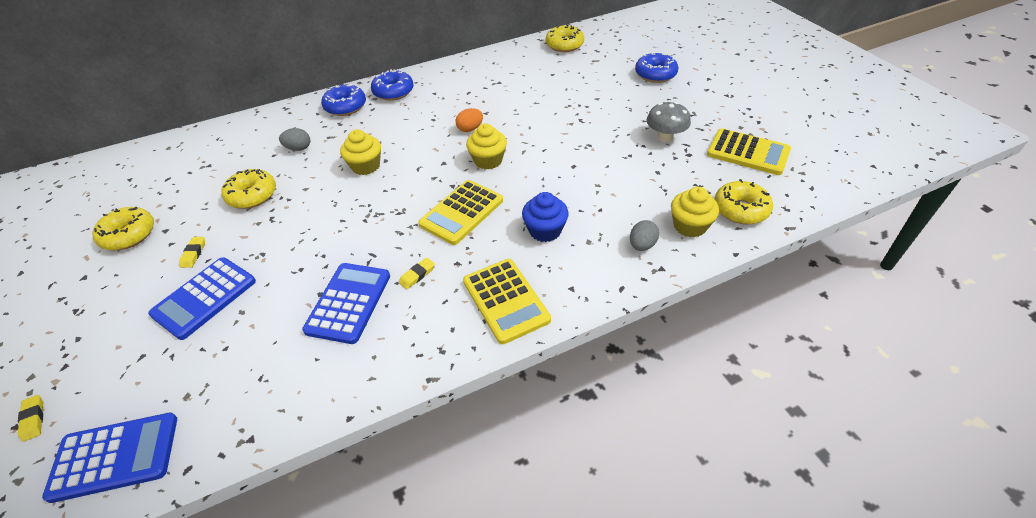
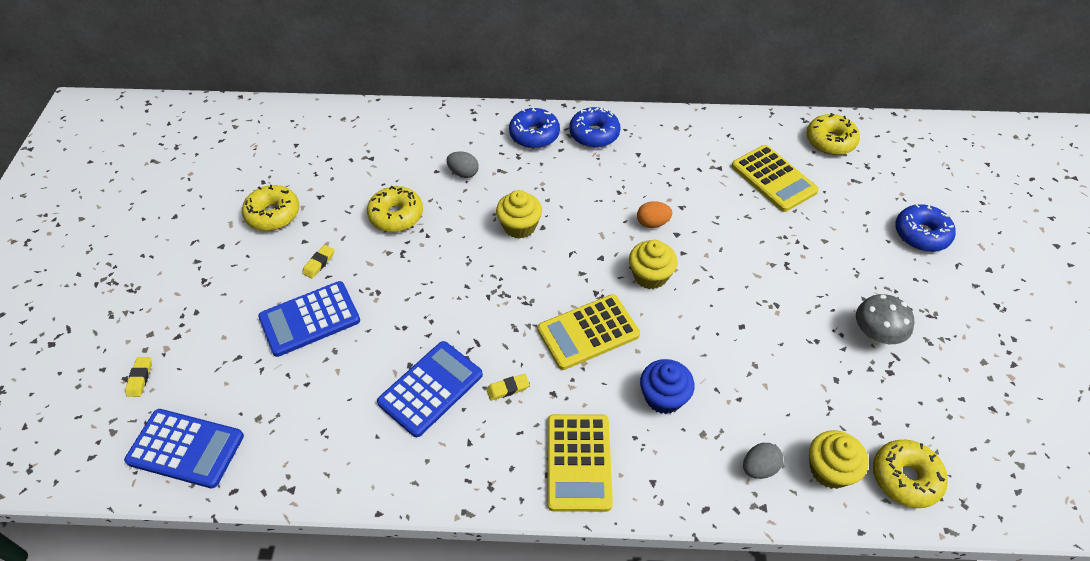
camera: 25 degrees right, 5 degrees up
(748, 152) = (968, 403): yellow calculator -> yellow calculator (773, 179)

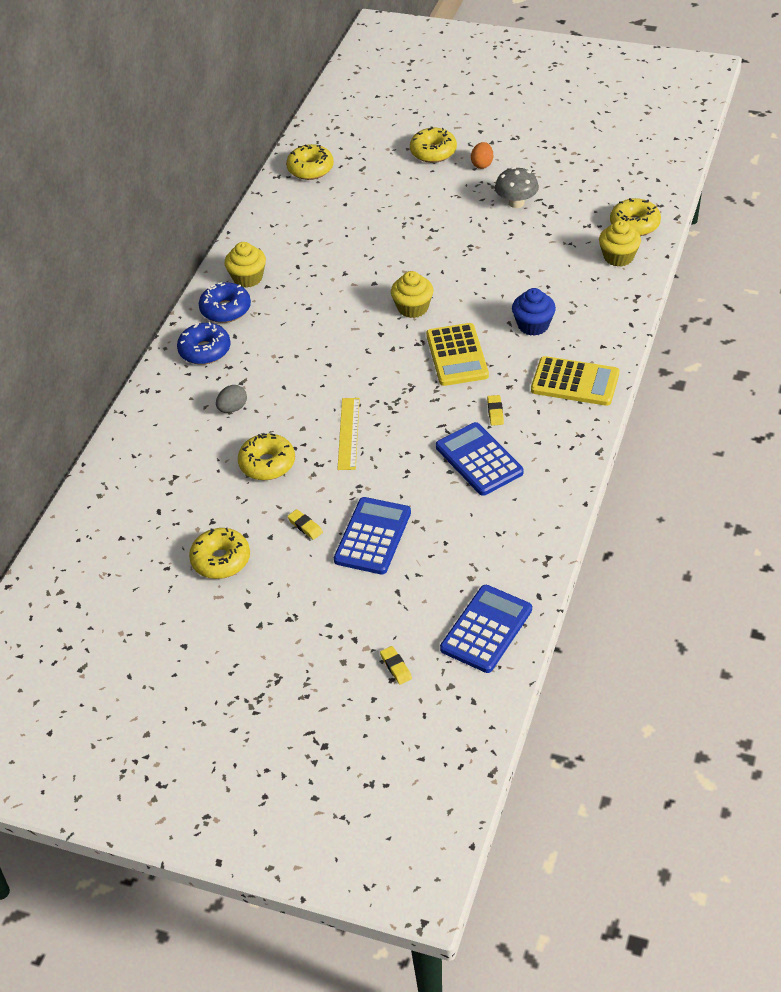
camera: 70 degrees left, 5 degrees down
(140, 378) = (396, 667): yellow eraser -> yellow eraser turned 45 degrees clockwise
(310, 319) = (372, 536): blue calculator -> blue calculator turned 150 degrees counterclockwise
(448, 266) = (348, 433): none -> yellow ruler
(519, 226) = (321, 379): yellow cupcake -> yellow cupcake (248, 278)
(652, 223) = (355, 294): orange egg -> orange egg (482, 164)
(759, 468) = (607, 290): grey egg -> none
(773, 179) = (338, 212): yellow calculator -> none
(921, 234) = (433, 152): blue donut -> yellow donut

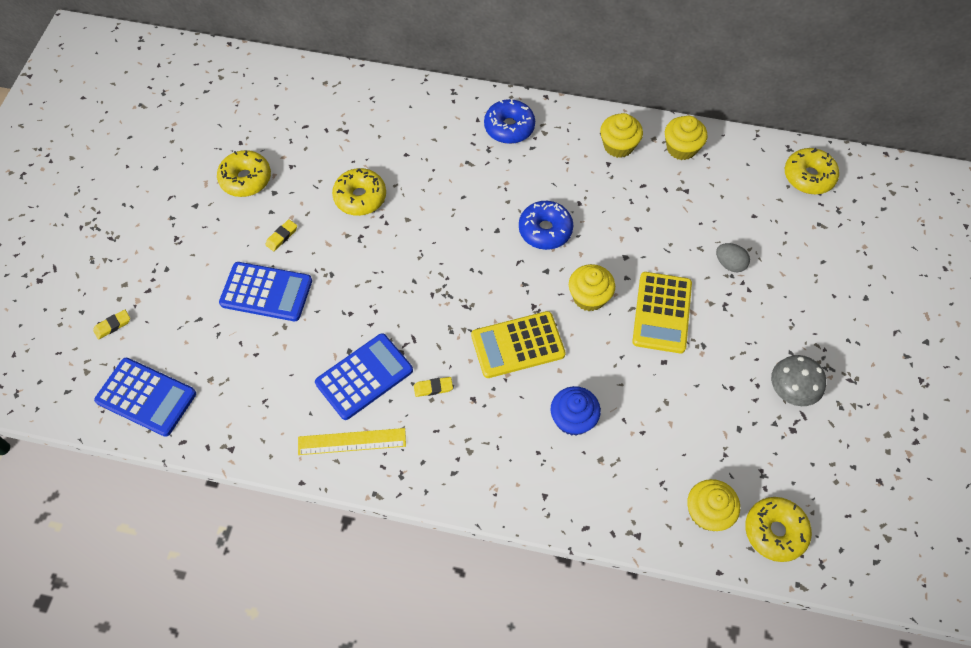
camera: 80 degrees right, 15 degrees up
(226, 309) = (569, 135): blue donut -> blue donut (545, 230)
(233, 408) = (432, 160): grey egg -> grey egg (729, 264)
(261, 239) = (681, 148): none -> yellow cupcake
(348, 433) = (400, 258): yellow ruler -> yellow ruler (352, 441)
(433, 152) = (870, 294): yellow donut -> none
(482, 164) = (858, 348): orange egg -> none
(575, 382) = (483, 467): yellow calculator -> yellow calculator (662, 313)

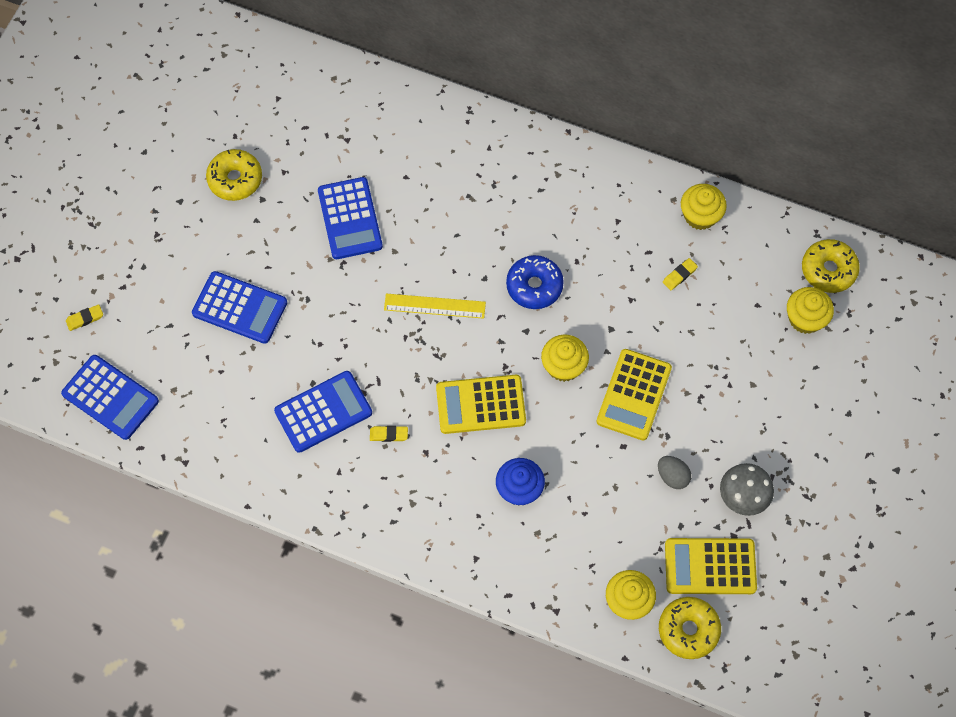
camera: 10 degrees right, 5 degrees up
(282, 237) = (263, 250): yellow eraser -> yellow eraser (679, 275)
(352, 441) = (301, 474): yellow ruler -> yellow ruler (434, 306)
(360, 197) = (350, 219): yellow donut -> blue calculator
(509, 127) = (521, 162): blue donut -> none
(618, 146) = (633, 202): yellow cupcake -> yellow cupcake (805, 318)
(729, 264) = (717, 354): grey egg -> grey egg (672, 476)
(778, 464) = (710, 566): none -> yellow calculator

